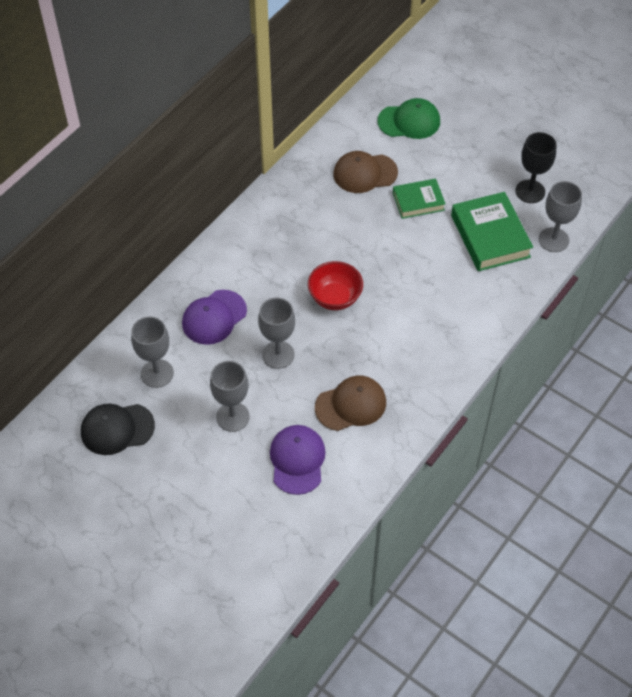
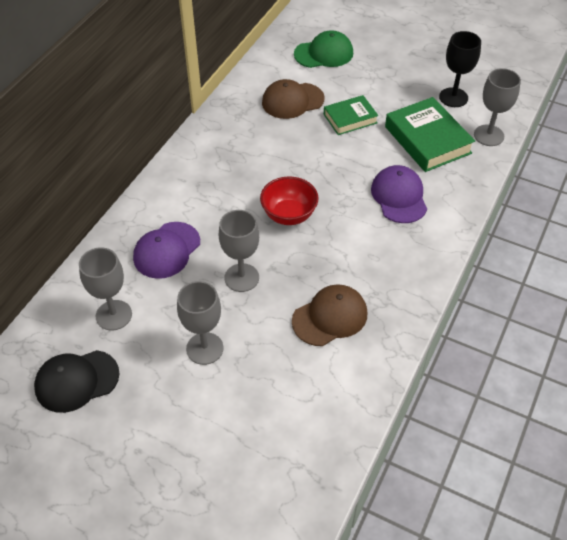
camera: 10 degrees left, 5 degrees down
(297, 460) = (285, 384): purple cap -> purple cap (399, 196)

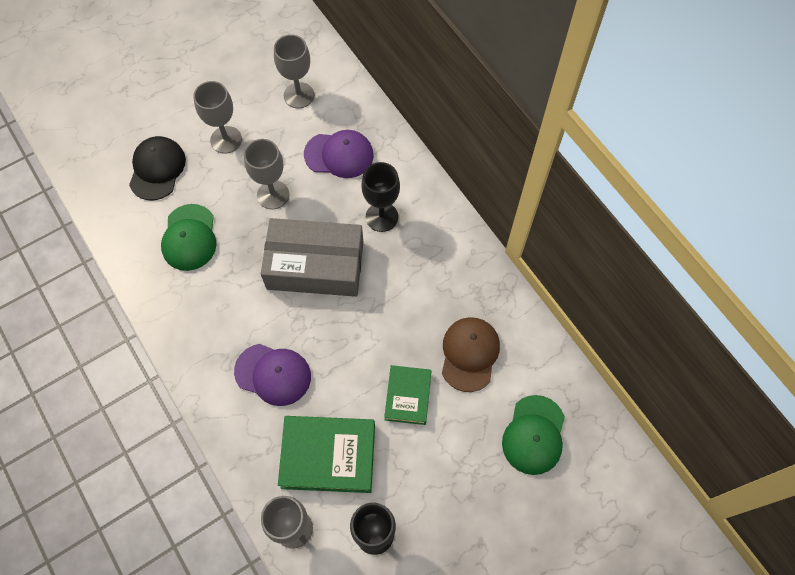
camera: 120 degrees right, 15 degrees up
(76, 381) = (257, 54): black cap -> black cap (157, 169)
(167, 250) = (339, 155): purple cap -> purple cap turned 120 degrees clockwise
(212, 193) = (381, 217): none -> black goblet
(289, 215) = (315, 265): red bowl -> grey box
(330, 317) = (189, 237): brown cap -> green cap

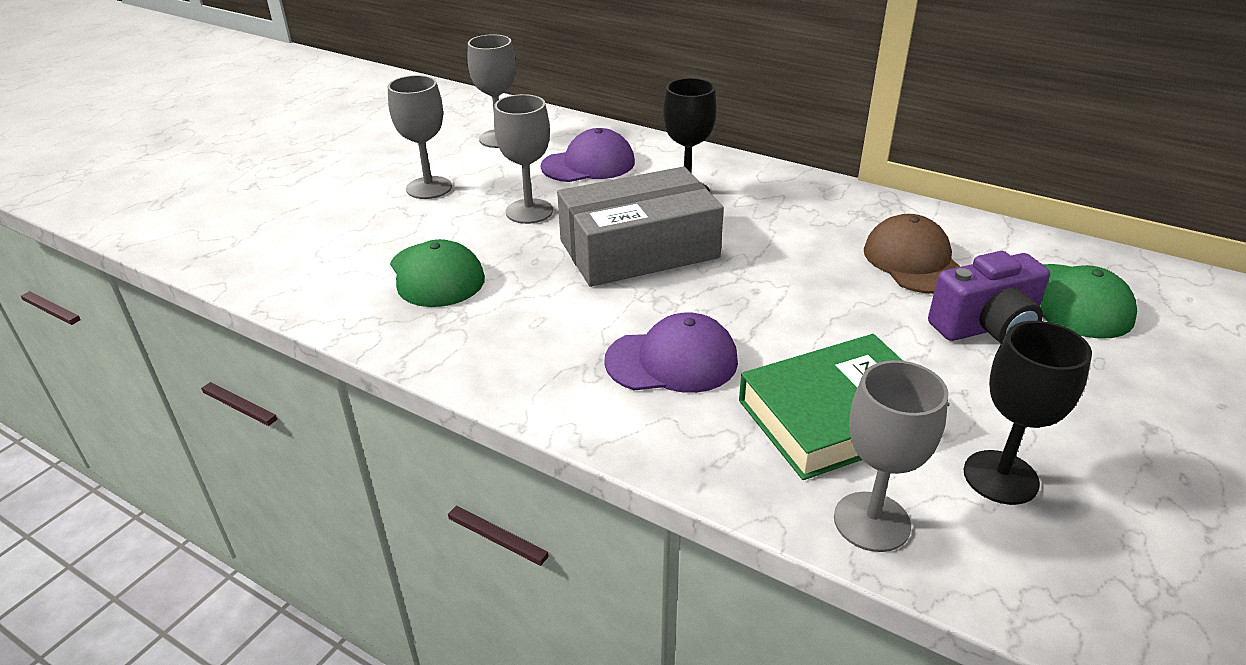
camera: 25 degrees left, 30 degrees down
(157, 169) = (344, 232): black cap -> none
(408, 396) = (881, 320): green book -> none
(462, 431) = (986, 327): none -> purple camera

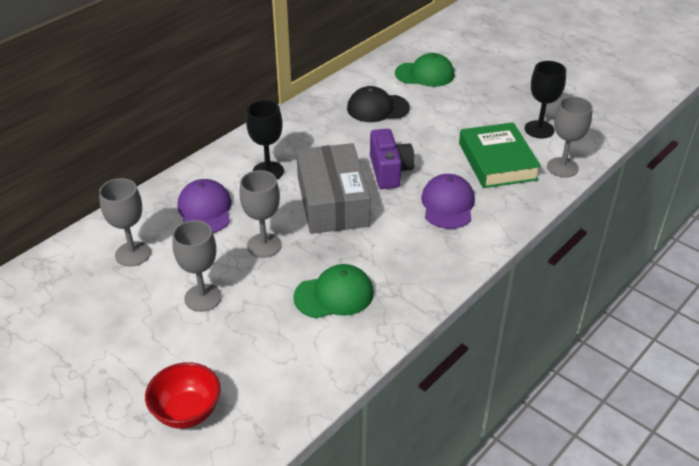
camera: 80 degrees left, 5 degrees up
(252, 207) = (187, 412): none -> red bowl
(913, 261) = (377, 108): brown cap -> black cap
(986, 327) = (440, 103): purple camera -> purple camera (389, 171)

